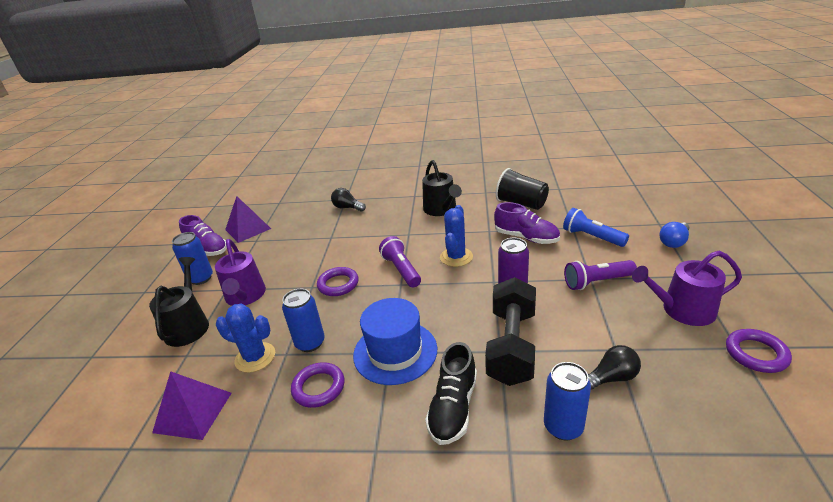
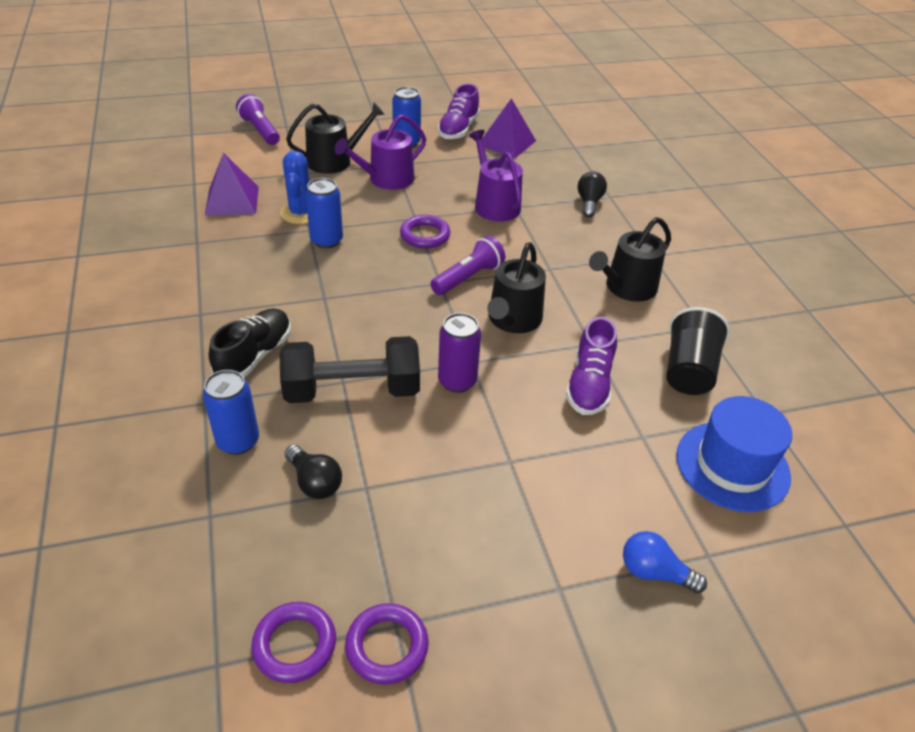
camera: 65 degrees right, 10 degrees up
(318, 387) = (268, 262): purple ring -> purple ring (294, 645)
(395, 352) = (325, 301): blue hat -> blue hat (732, 465)
(453, 407) = (254, 356): black shoe -> black shoe turned 120 degrees clockwise
(456, 257) = (513, 320): blue cactus -> black watering can
(591, 237) = (623, 461): blue flashlight -> none
(597, 282) = (503, 468): purple flashlight -> purple flashlight (260, 130)
(682, 310) = (464, 566): purple watering can -> purple watering can (494, 204)

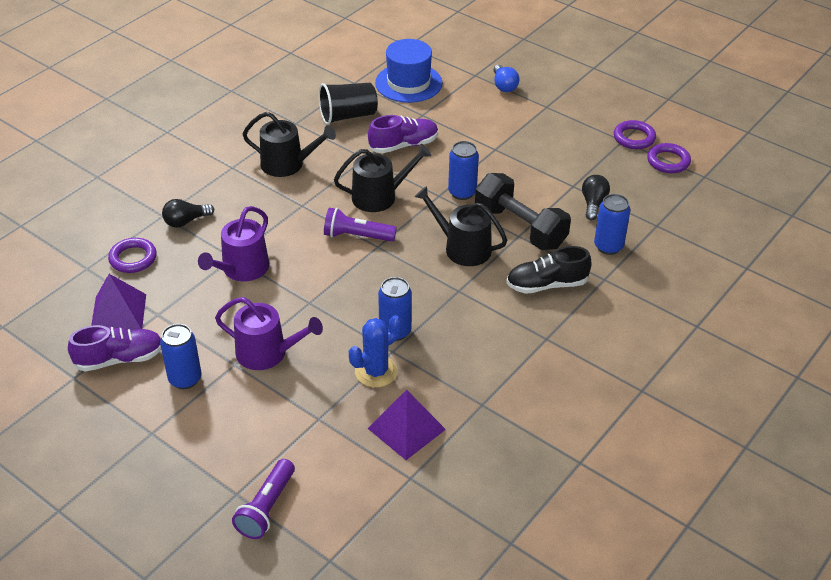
camera: 125 degrees left, 0 degrees up
(335, 161) = (269, 407): black watering can -> black watering can (462, 248)
(425, 235) = (328, 283): purple ring -> purple ring (133, 258)
(457, 381) = (462, 192): purple can -> blue can

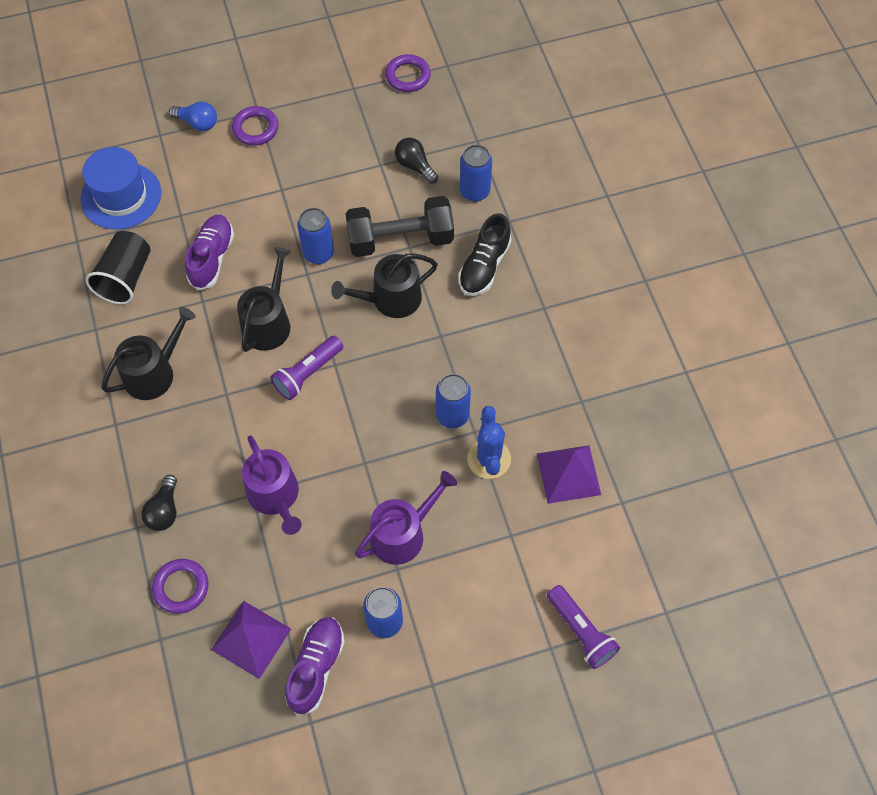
camera: 55 degrees left, 20 degrees up
(634, 138) = (357, 78): purple ring -> purple ring (255, 128)

